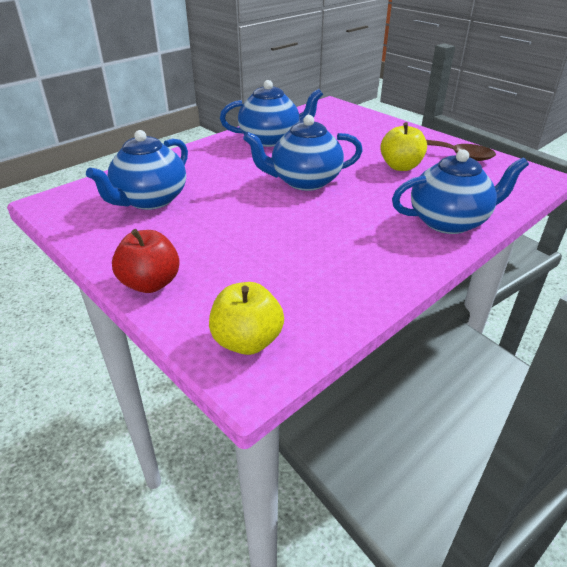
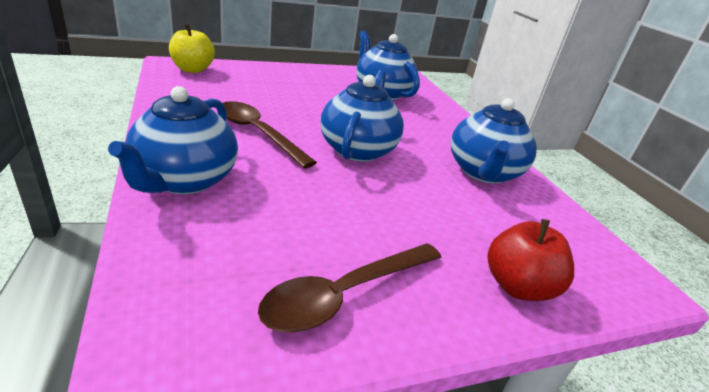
camera: 110 degrees right, 5 degrees down
(150, 283) = (277, 69): red apple -> red apple (517, 286)
(345, 224) = (258, 133): none -> brown spoon
(400, 166) = (338, 221): yellow apple -> none

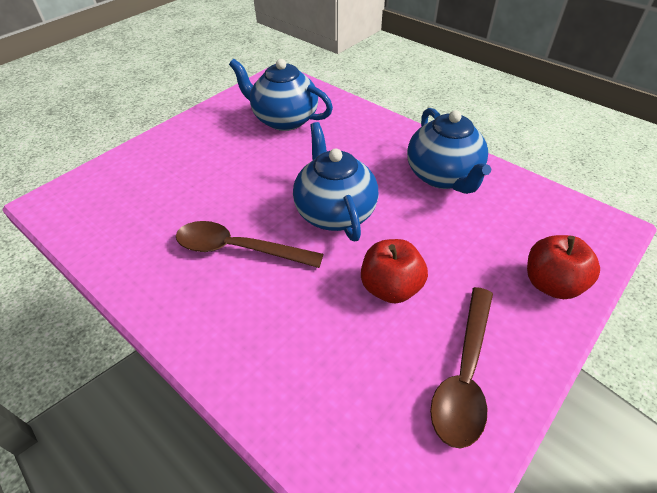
camera: 25 degrees left, 15 degrees up
(184, 180) = (242, 351): blue teapot -> none
(192, 69) = (80, 197): yellow apple -> none
(349, 208) = (390, 288): none -> red apple

